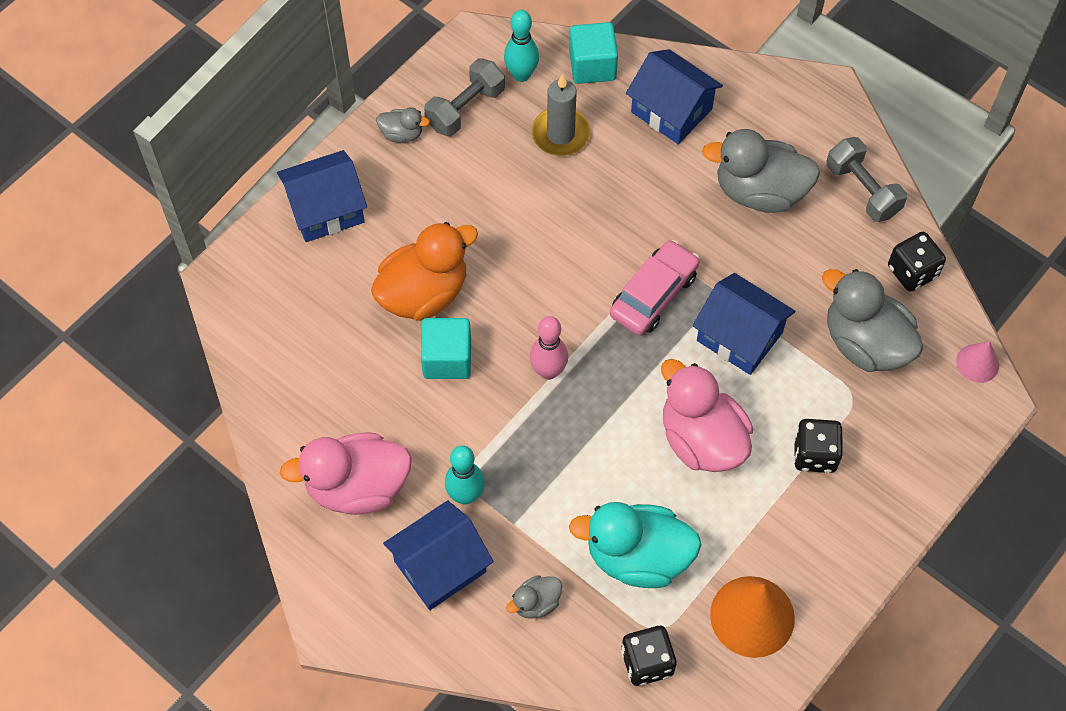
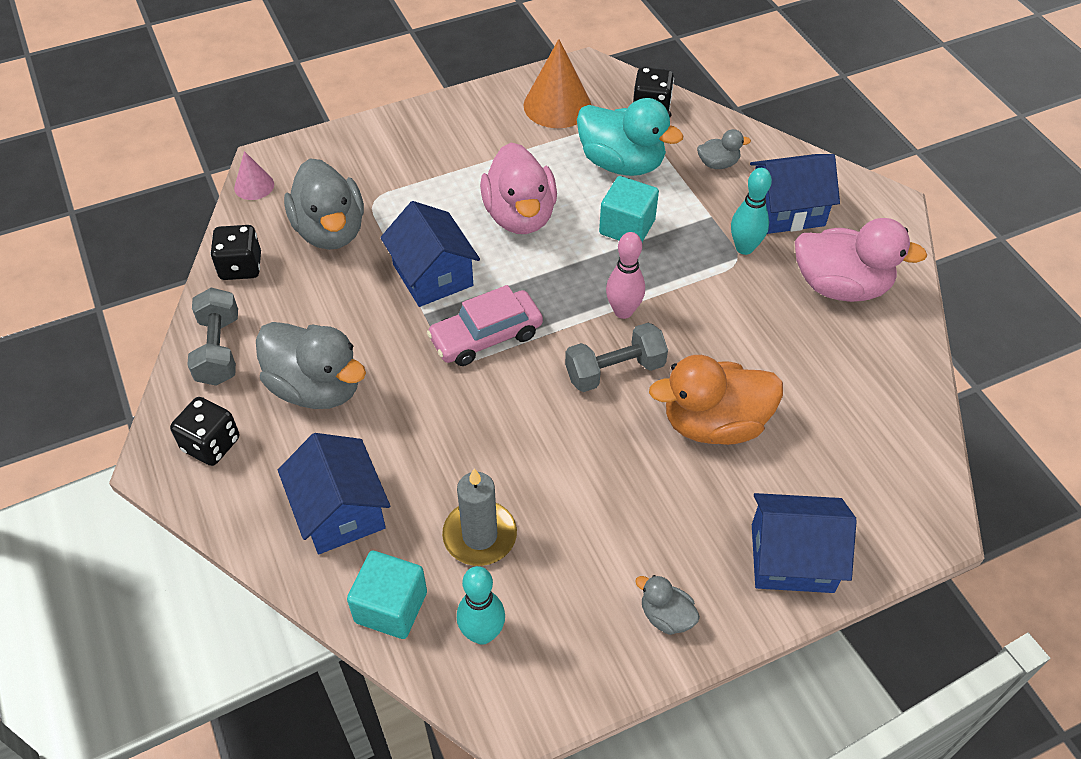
camera: 155 degrees left, 10 degrees down
(447, 359) = (715, 356): turquoise cube -> turquoise cube (627, 227)
(465, 108) = (573, 617): grey dumbbell -> grey dumbbell (615, 371)
(814, 454) = (436, 175): black dice -> black dice (211, 444)

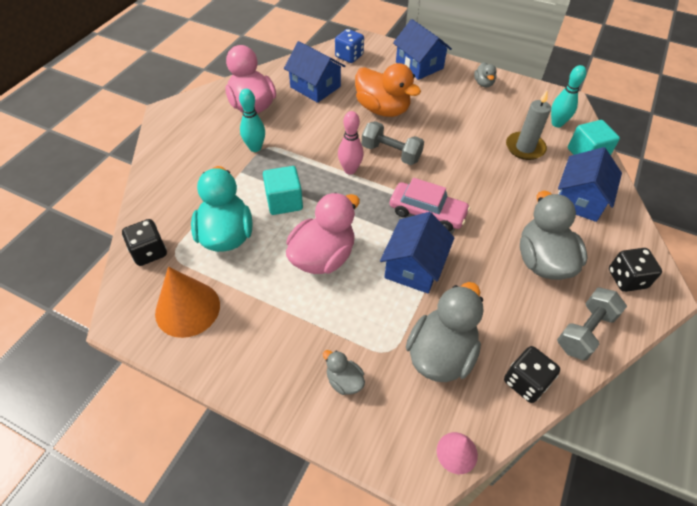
camera: 130 degrees left, 0 degrees up
(718, 164) = (188, 190): grey duck -> grey duck (344, 381)
(787, 210) = (207, 145): blue house -> blue house (315, 87)
(892, 473) = (349, 56): none -> blue dice

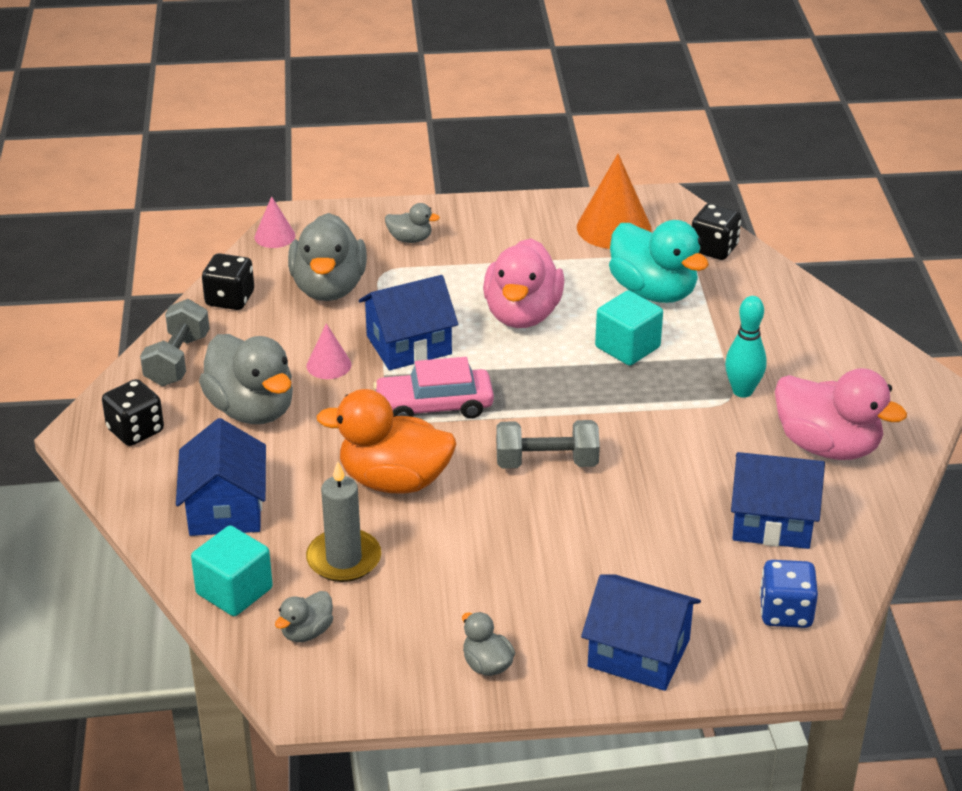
camera: 150 degrees right, 15 degrees down
(350, 170) = (583, 416): pink bowling pin -> none
(382, 109) = (623, 529): orange duck -> orange duck (394, 481)
(414, 267) = (409, 345): blue house -> blue house turned 75 degrees clockwise
(476, 275) = (328, 365): none -> pink cone
(557, 123) = (307, 632): turquoise bowling pin -> grey duck

